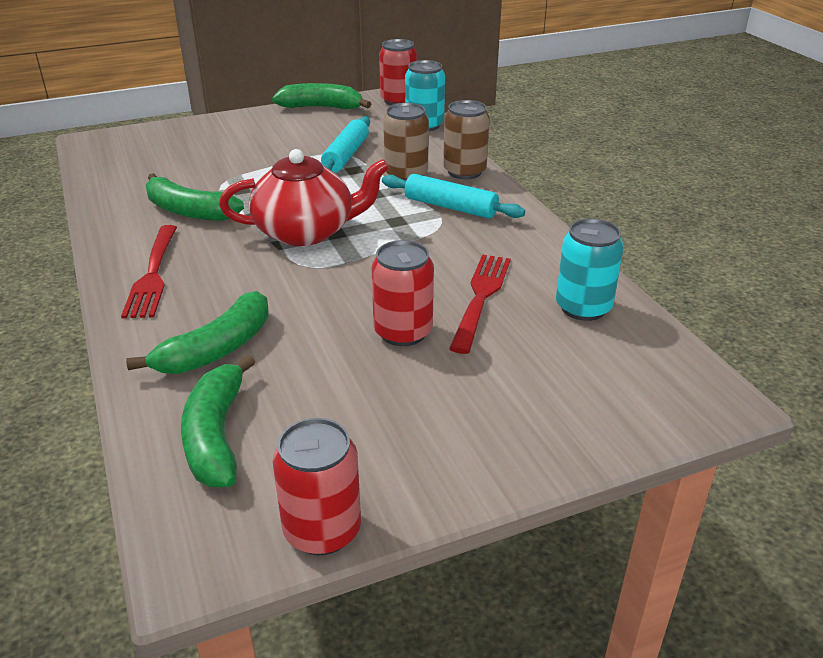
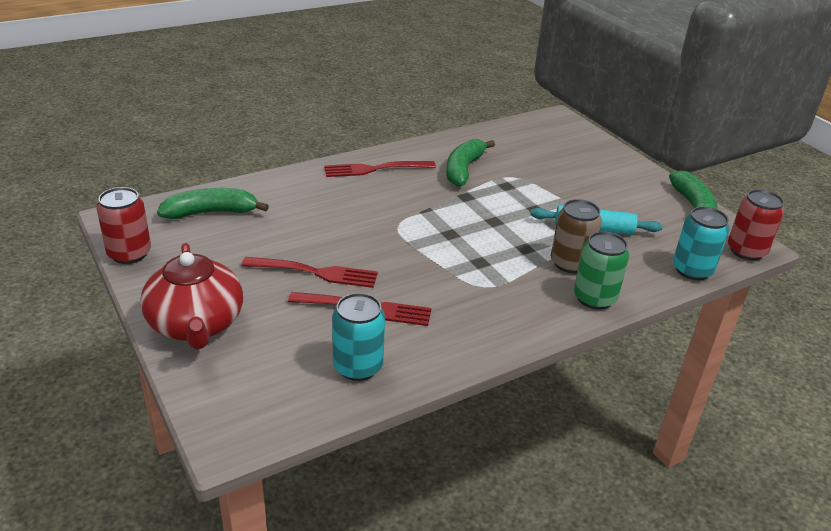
camera: 80 degrees right, 0 degrees up
(217, 349) = (293, 202): green banana -> none
(306, 231) = (448, 220): red teapot -> red teapot (196, 324)
(403, 332) = (315, 272): red can -> red fork
(450, 207) = (516, 291): turquoise rolling pin -> none
(464, 171) = (594, 298): brown can -> green can

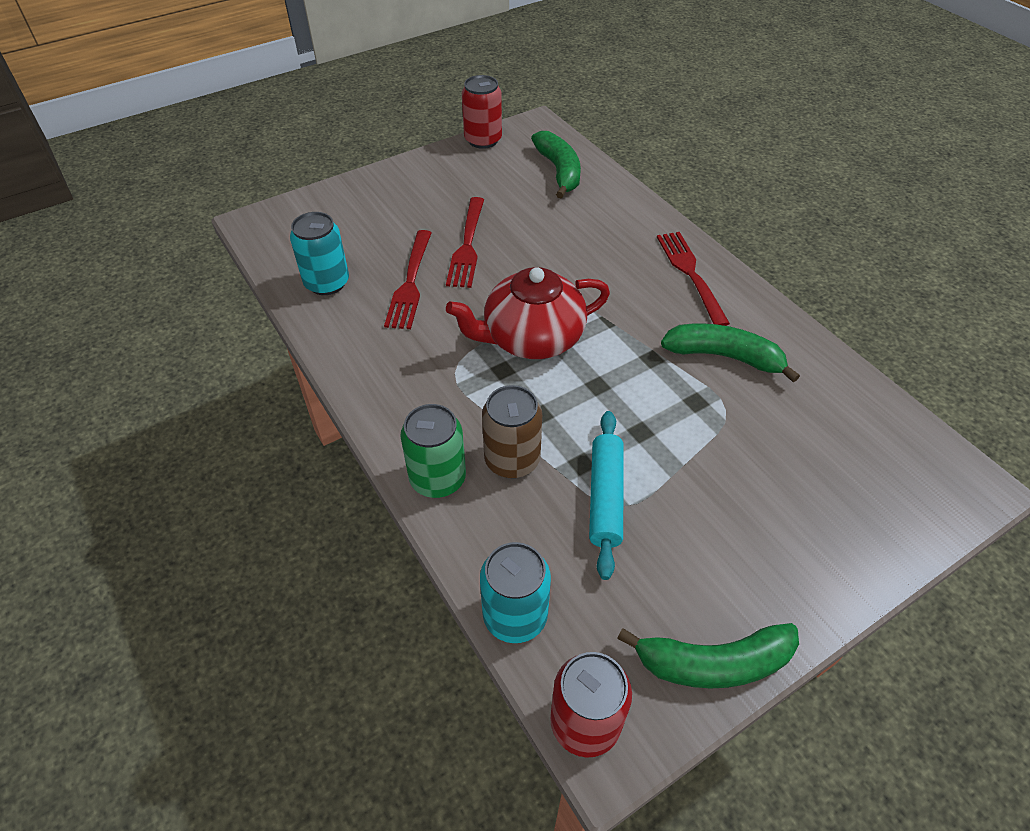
camera: 90 degrees right, 15 degrees up
(196, 324) = (387, 188): red teapot -> red teapot (532, 338)

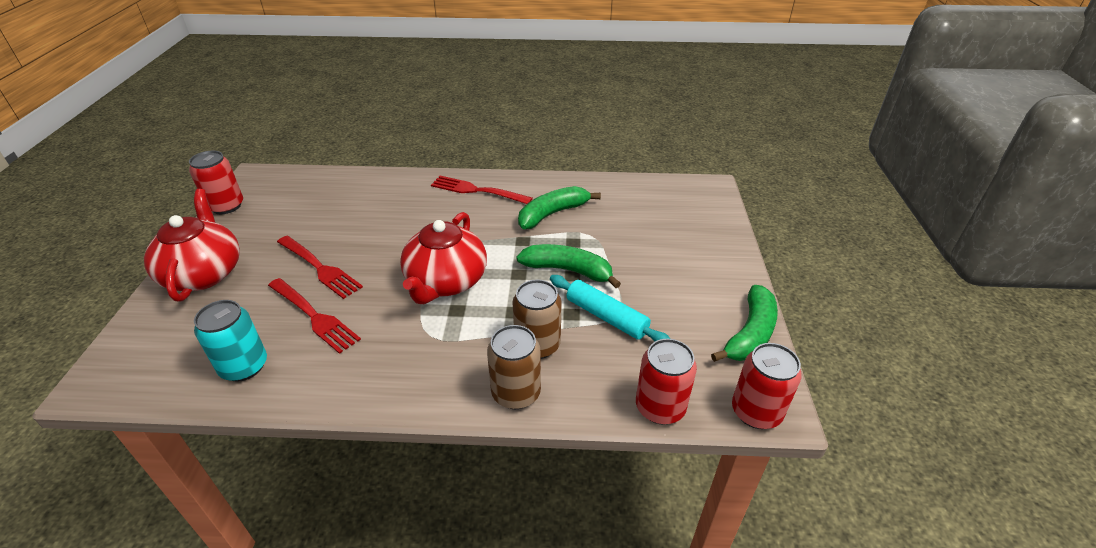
camera: 55 degrees left, 10 degrees down
(398, 189) = (203, 273): none -> red teapot
(437, 478) = (516, 393): green can -> brown can
(515, 616) = (660, 407): turquoise can -> red can
(559, 171) = (314, 190): green banana -> green banana (568, 270)

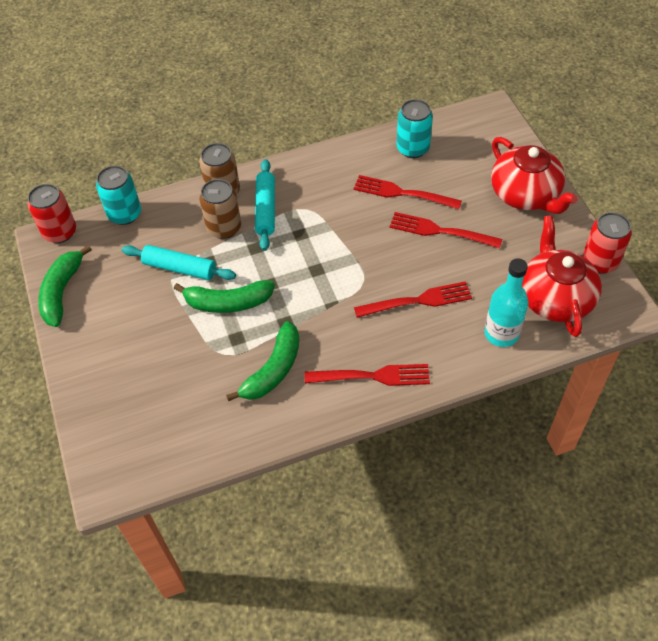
camera: 160 degrees right, 15 degrees up
(358, 187) = (501, 333): none -> turquoise bottle
(398, 223) = (417, 301): none -> red fork
(446, 282) = (326, 255): red teapot -> red teapot (555, 298)
(476, 350) = (265, 209): none -> turquoise rolling pin
(660, 407) = (125, 214): red can -> turquoise can

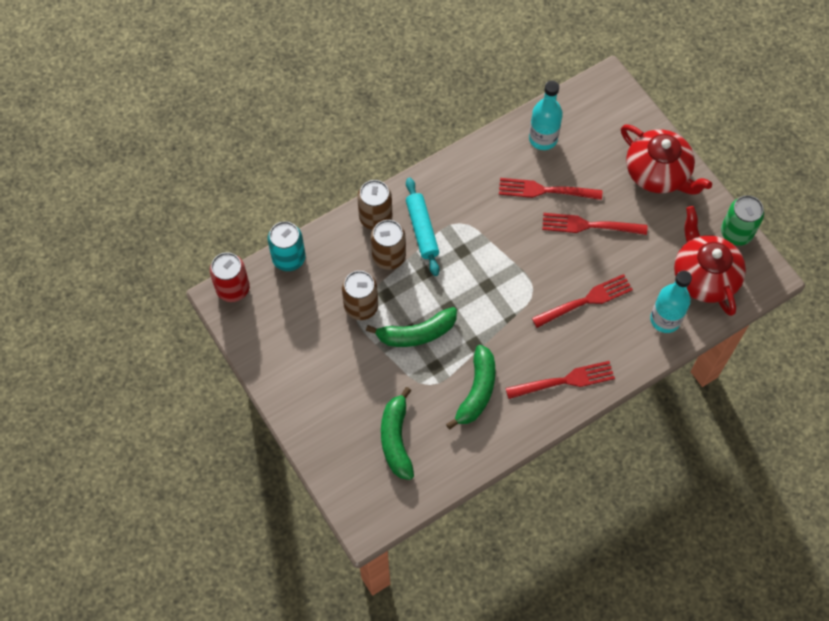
camera: 15 degrees left, 10 degrees up
(62, 292) = (259, 350): green banana -> green banana (396, 439)
(180, 268) = (361, 306): turquoise rolling pin -> brown can
(413, 148) = (543, 139): turquoise can -> turquoise bottle
(600, 262) = (736, 233): red can -> green can

